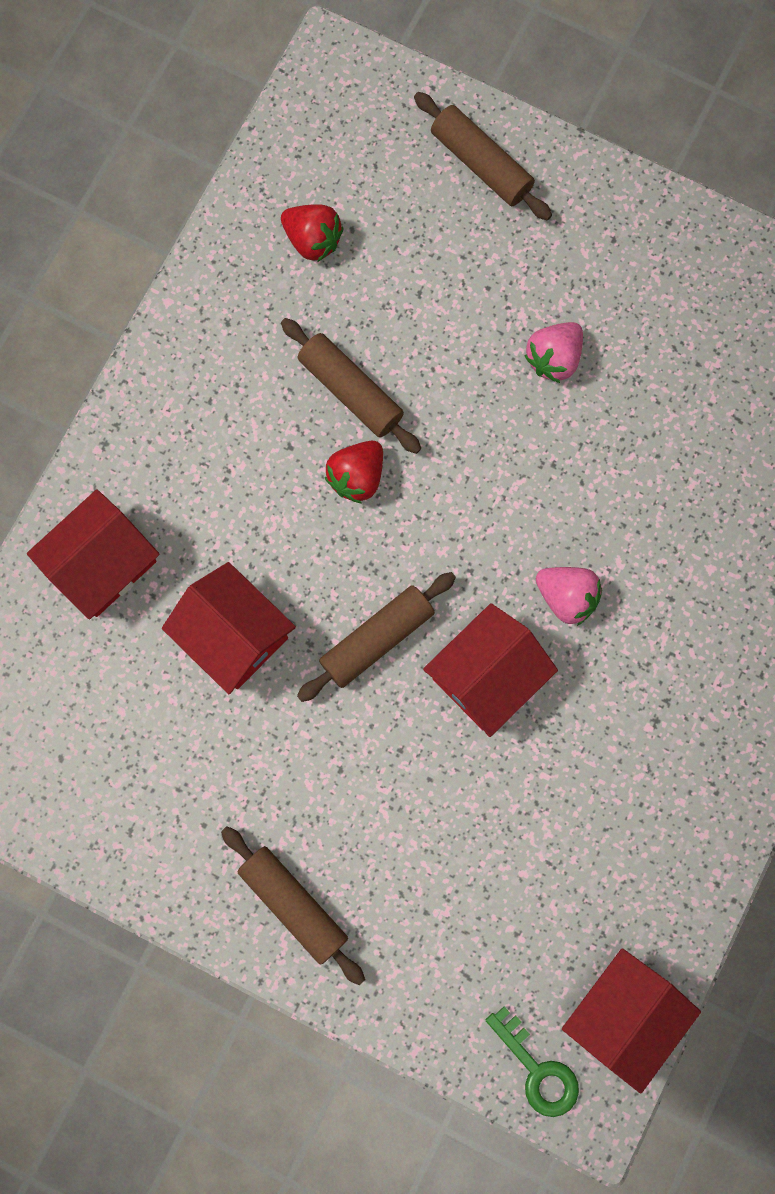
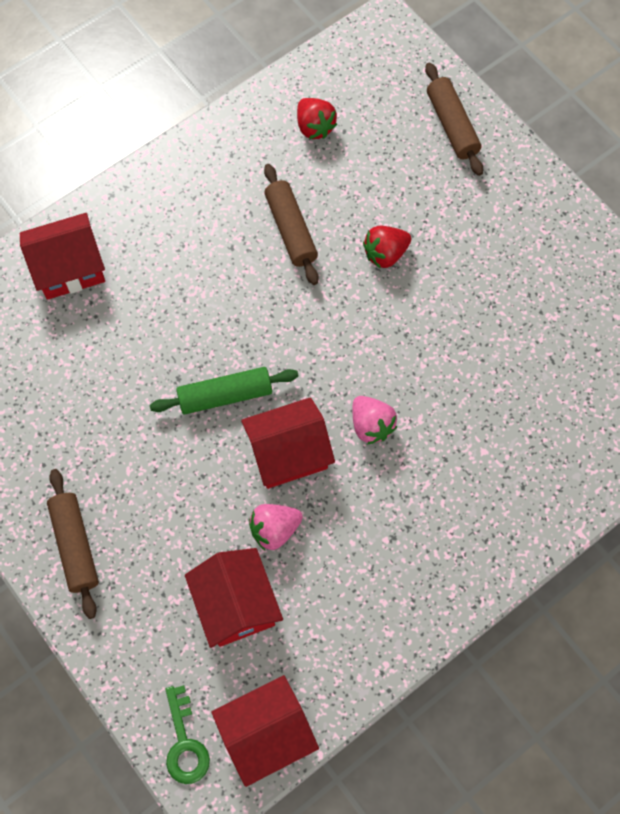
camera: 25 degrees right, 10 degrees down
(234, 635) = (130, 350): red house -> red house (236, 604)
(357, 477) = (266, 285): red strawberry -> red strawberry (385, 254)
(377, 639) = (225, 395): brown rolling pin -> green rolling pin
(554, 358) = (440, 266): pink strawberry -> pink strawberry (274, 530)

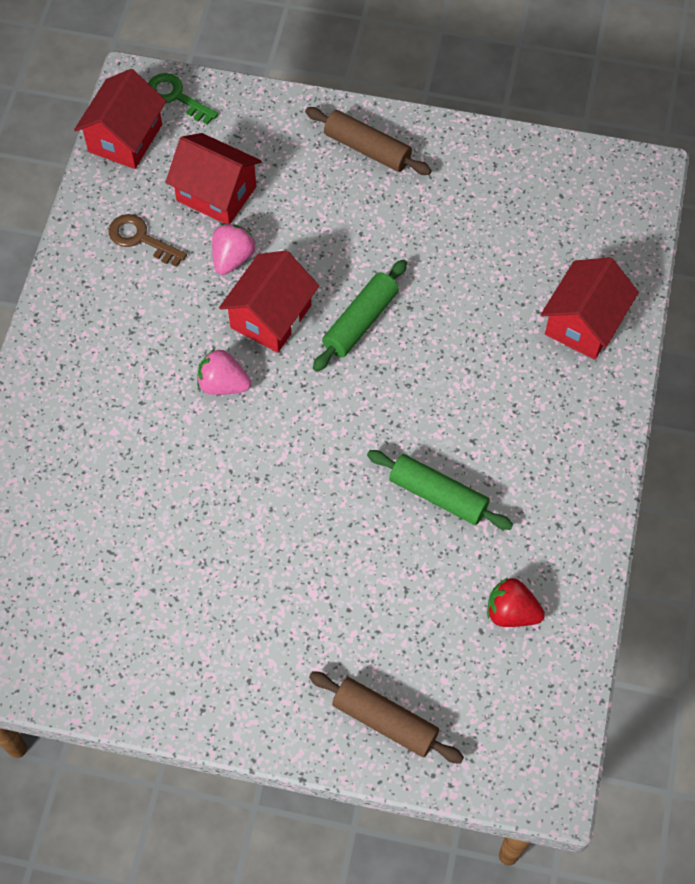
camera: 140 degrees right, 5 degrees down
(291, 230) = (438, 495): brown rolling pin -> green rolling pin
(334, 610) = (141, 239): none -> brown key
(385, 254) = (335, 537): red strawberry -> none

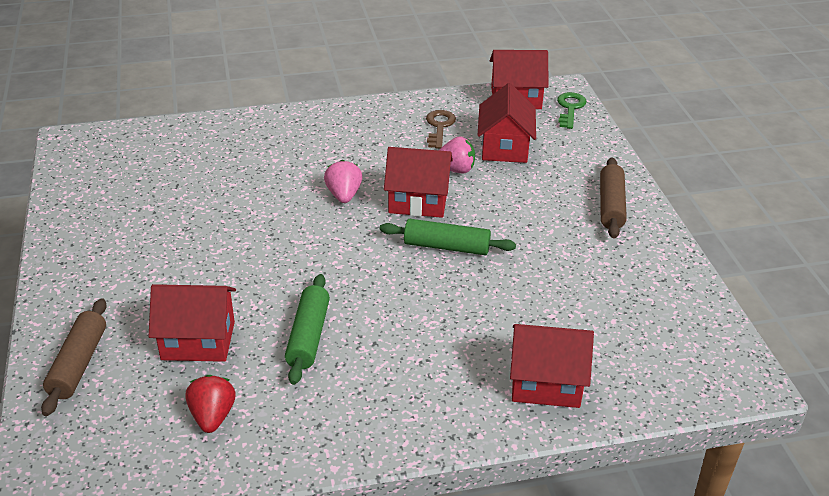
camera: 65 degrees right, 25 degrees down
(400, 598) = (198, 341): none -> red house

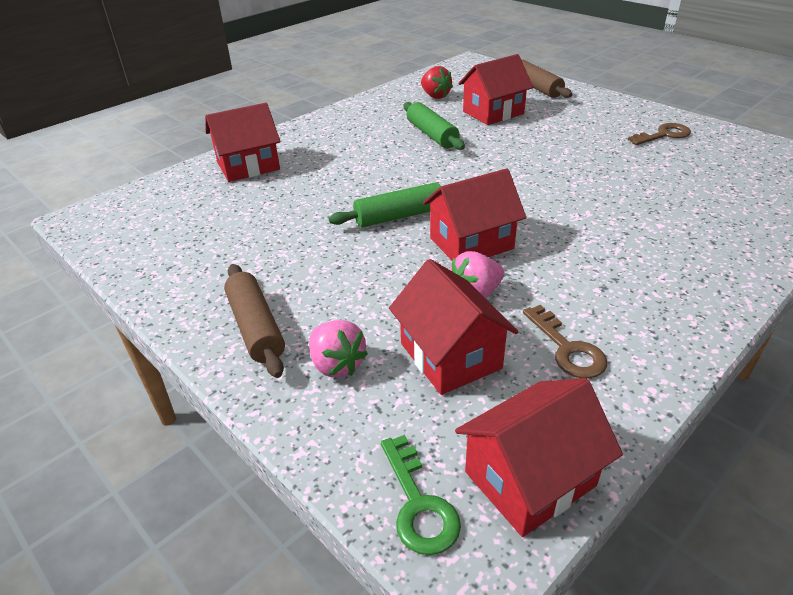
camera: 150 degrees right, 0 degrees up
(111, 225) = (663, 135): none -> brown key
(344, 195) = (544, 220): pink strawberry -> pink strawberry (337, 364)

